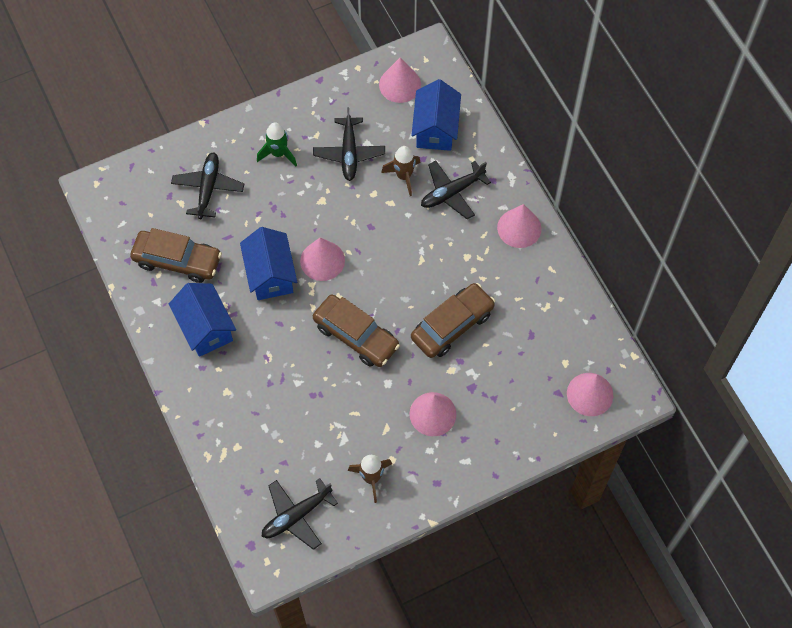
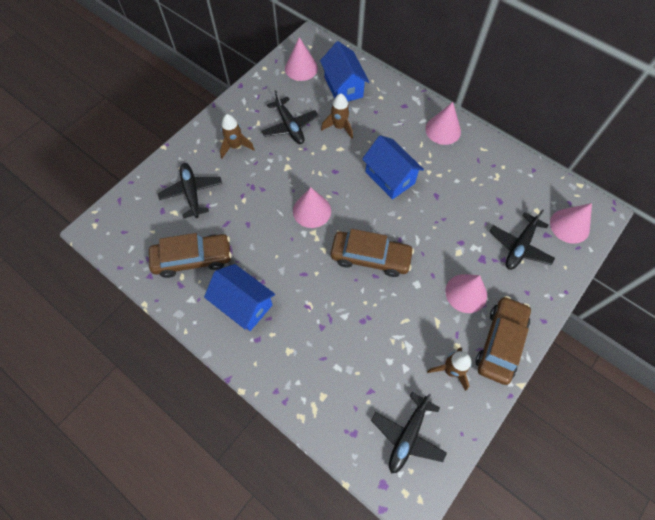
camera: 25 degrees left, 0 degrees up
(270, 274) = (276, 238): blue house -> blue house (390, 177)
(278, 153) = (235, 146): green rocket -> brown rocket
(452, 192) = (381, 125): black plane -> black plane (519, 246)
(452, 325) = (438, 218): brown car -> brown car (500, 342)

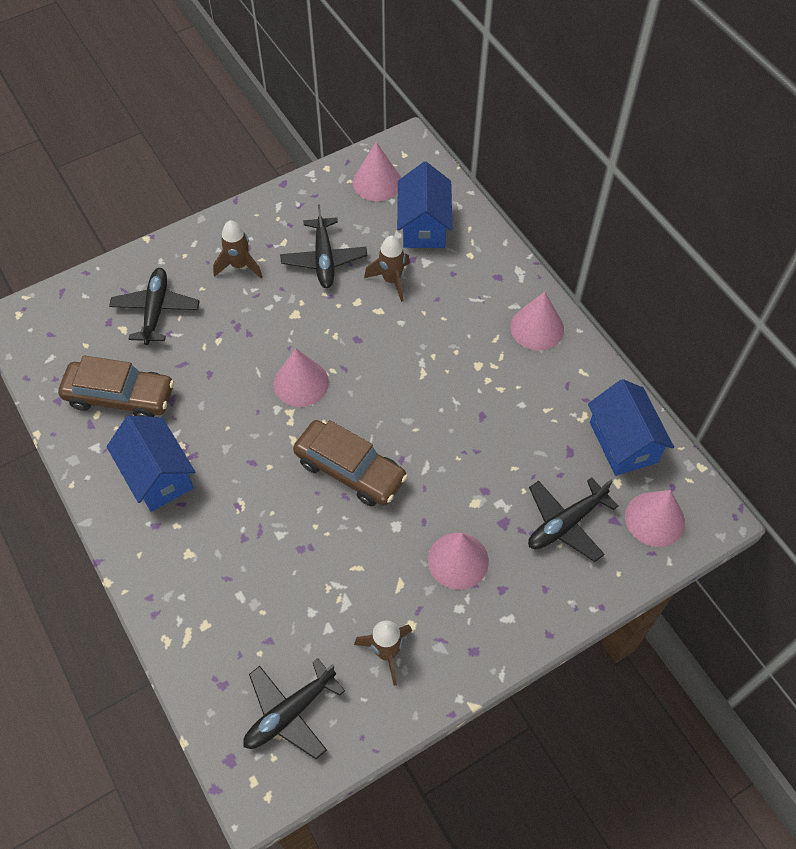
camera: 20 degrees right, 5 degrees down
(390, 177) = (428, 371): blue house -> blue house (623, 442)
(500, 342) = (472, 641): brown car -> none

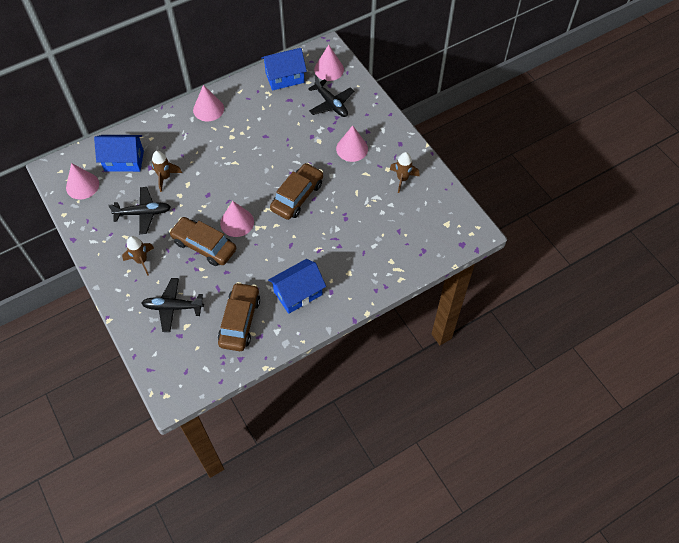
camera: 90 degrees left, 0 degrees up
(259, 341) = (204, 246): none -> brown car
(290, 713) = (436, 219): black plane -> none

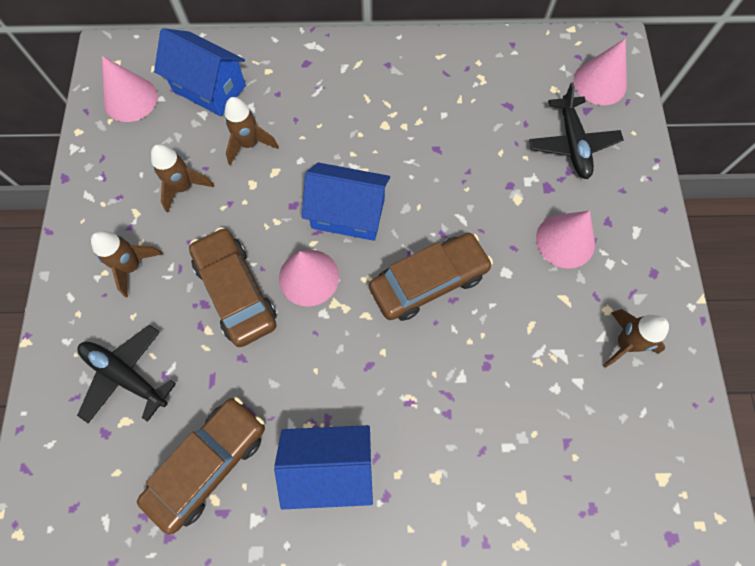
camera: 30 degrees right, 10 degrees up
(143, 213) = (183, 187): black plane -> brown rocket
(208, 109) = (377, 63): pink cone -> none
(285, 78) = (521, 65): blue house -> blue house (348, 213)

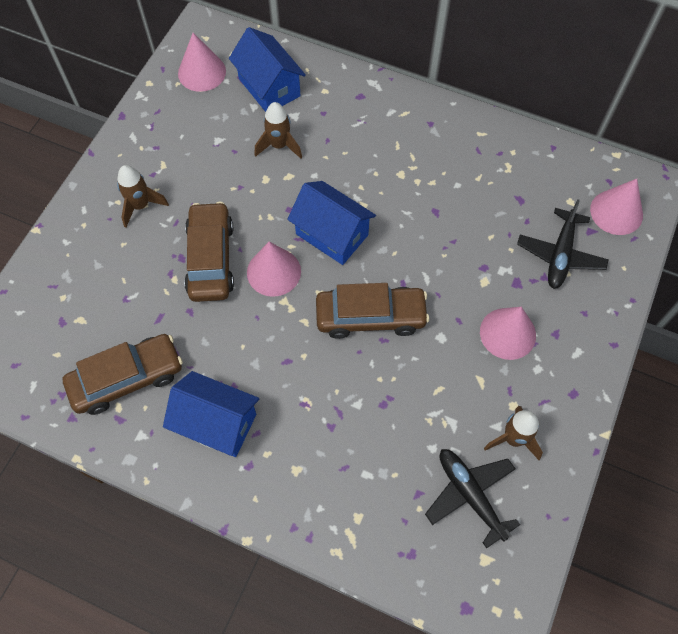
camera: 25 degrees right, 5 degrees down
(126, 375) = (97, 286): black plane -> black plane (470, 495)
(183, 187) = (209, 160): brown rocket -> none

